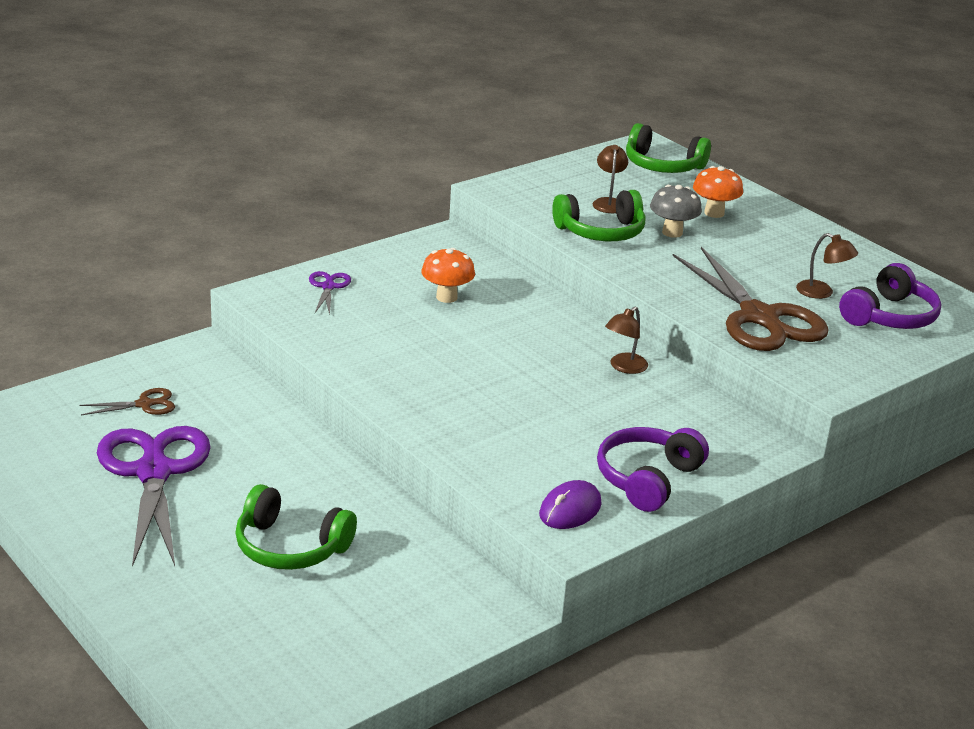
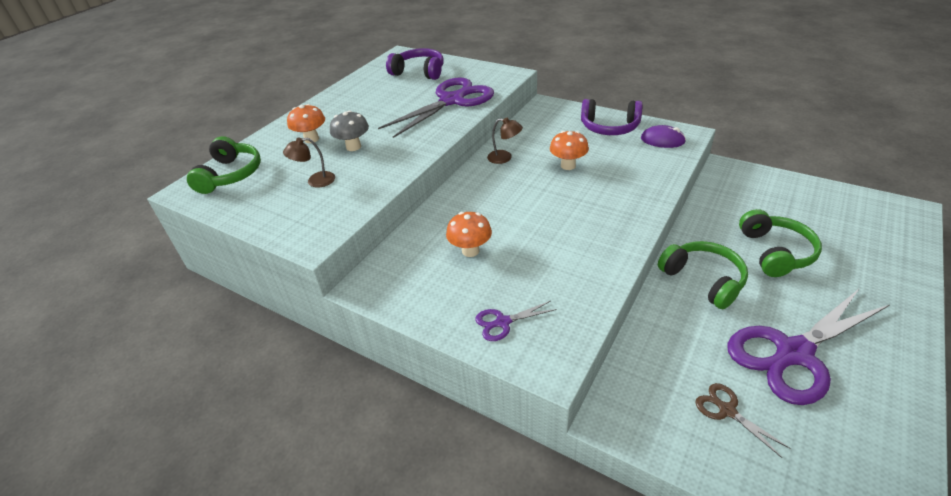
camera: 105 degrees left, 10 degrees up
(564, 406) = (568, 165): none -> orange mushroom
(601, 231) = (369, 172): green headphones -> green headphones (703, 280)
(759, 318) = (452, 100): brown scissors -> purple scissors
(822, 293) = (405, 90): brown lamp -> none

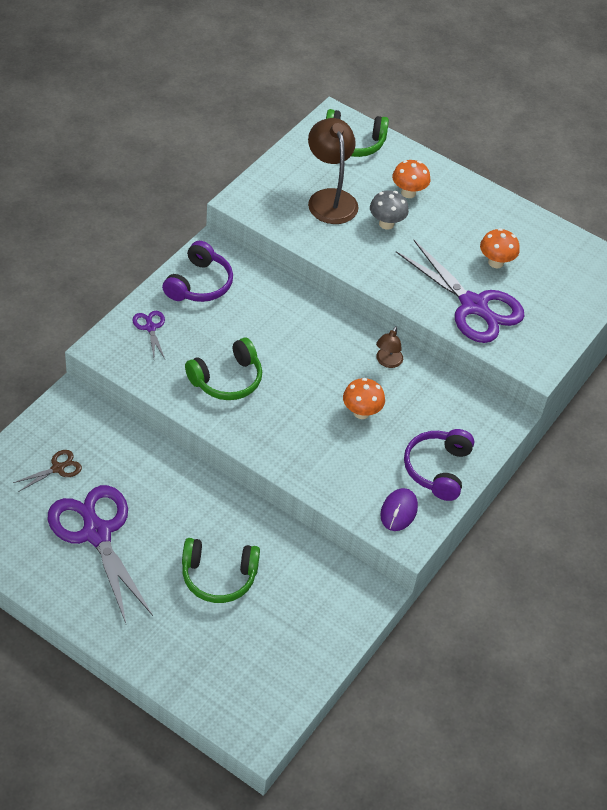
camera: 85 degrees right, 10 degrees up
(315, 181) = (330, 198): brown lamp -> brown lamp, size x1.96
(419, 72) = (557, 282): purple headphones -> purple headphones (199, 284)
(470, 251) = (239, 317): orange mushroom -> orange mushroom (495, 262)
(703, 280) = (194, 503): green headphones -> green headphones (227, 379)

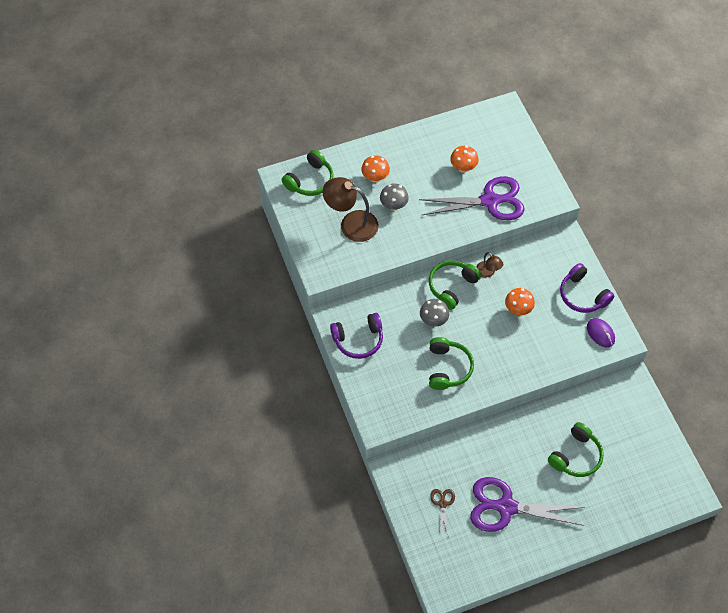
camera: 50 degrees left, 10 degrees up
(150, 327) = (377, 388): purple scissors -> none
(199, 284) = (358, 339): purple headphones -> purple headphones turned 105 degrees clockwise
(279, 339) = (433, 320): none -> grey mushroom
(339, 337) = (452, 286): none -> green headphones

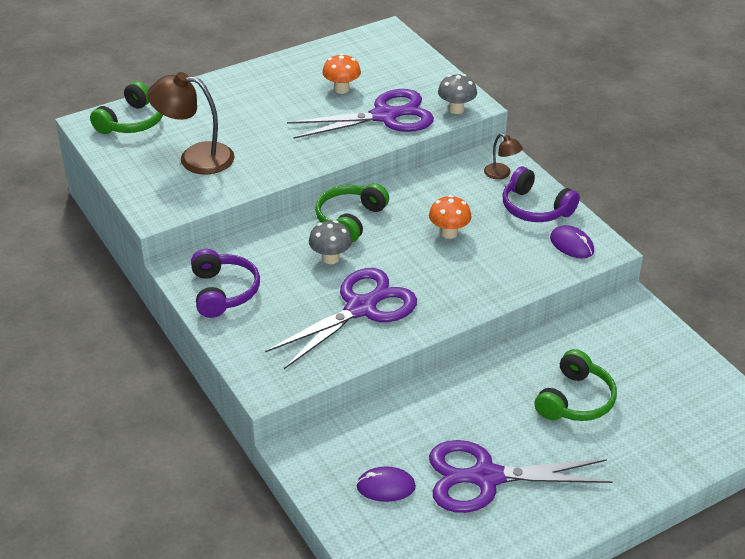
camera: 10 degrees left, 20 degrees down
(358, 339) = (223, 292): purple headphones -> purple headphones turned 75 degrees counterclockwise
(375, 177) = (223, 110): orange mushroom -> none
(393, 205) = (252, 134): grey mushroom -> grey mushroom (456, 109)
(442, 503) = (386, 486): brown scissors -> purple mouse
(447, 368) = (361, 308): green headphones -> purple scissors
(488, 272) = (398, 200): brown lamp -> brown lamp (501, 174)

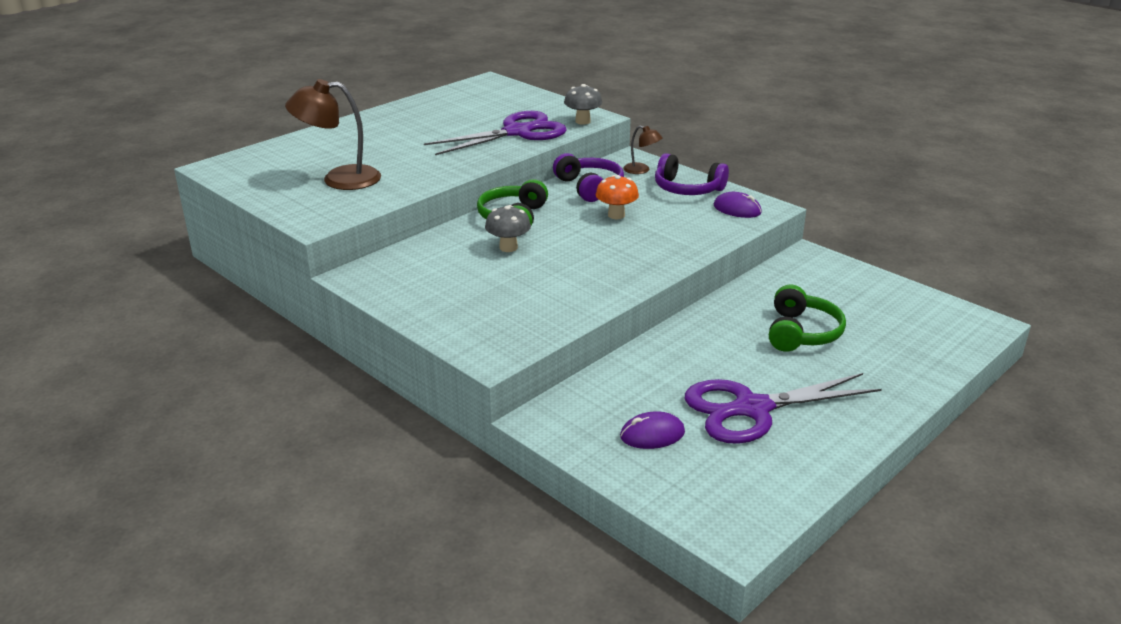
camera: 15 degrees left, 10 degrees down
(131, 121) = (259, 161): green headphones -> none
(223, 292) = (407, 287): purple headphones -> purple headphones (589, 187)
(342, 89) = (465, 119): orange mushroom -> none
(361, 308) = (560, 280): purple scissors -> none

